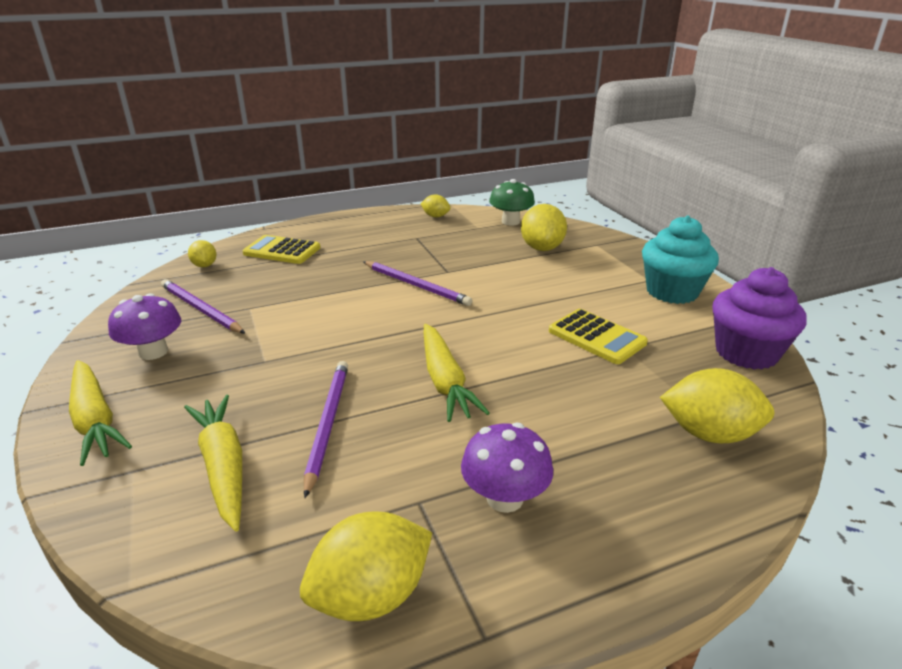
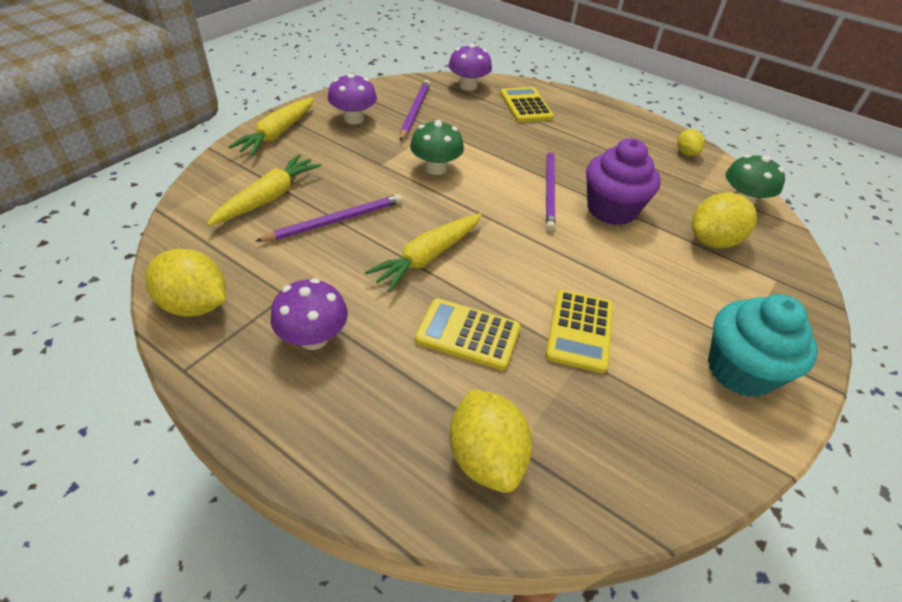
camera: 55 degrees right, 15 degrees up
(205, 265) = (468, 86): yellow lemon -> purple mushroom
(315, 330) = (436, 168): none -> green mushroom
(565, 394) = (467, 334): none -> yellow calculator
(746, 353) = (670, 467): purple cupcake -> purple cupcake (611, 210)

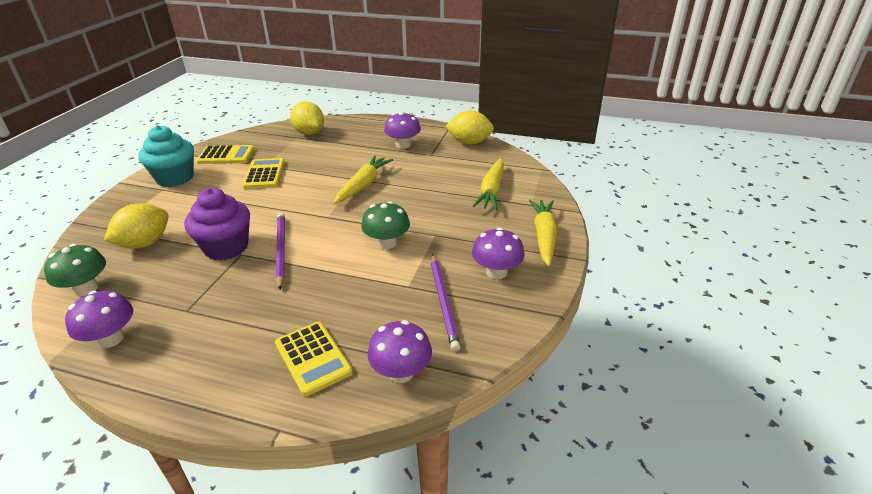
camera: 165 degrees right, 10 degrees down
(336, 221) = (435, 189): purple pencil -> none
(467, 334) = (327, 161): yellow calculator -> yellow calculator (226, 155)
(686, 153) = (111, 338): yellow lemon -> purple mushroom

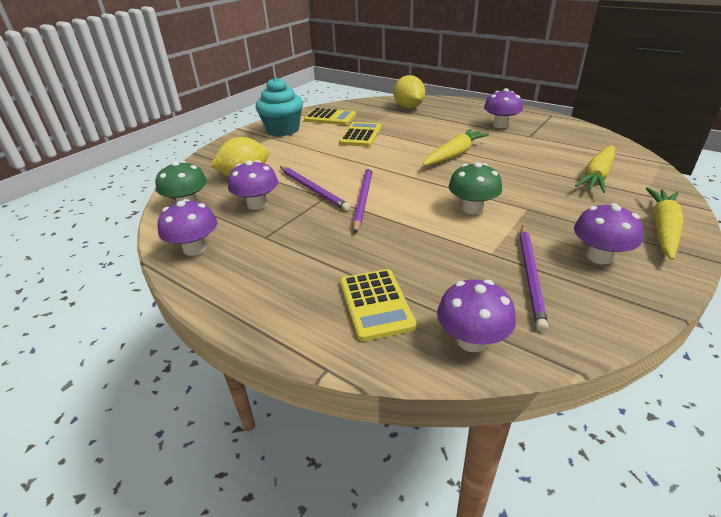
camera: 20 degrees right, 0 degrees up
(168, 275) = (257, 204): none -> purple mushroom
(226, 247) = (313, 189): purple cupcake -> purple pencil
(469, 142) = (574, 130): yellow lemon -> none

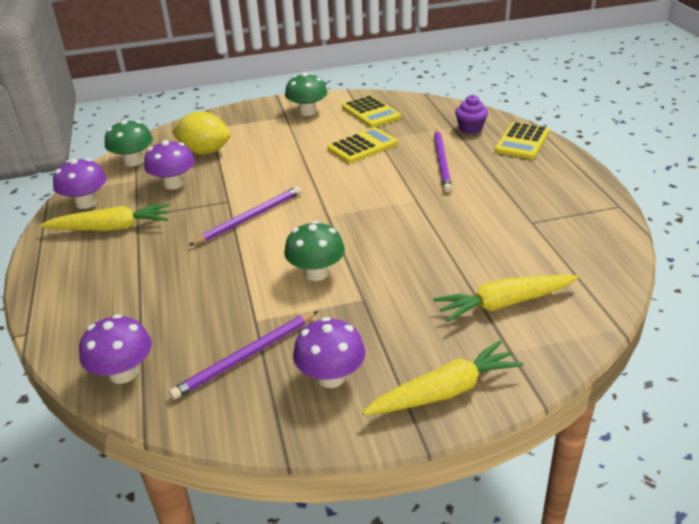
camera: 40 degrees right, 0 degrees up
(283, 130) = (307, 112): turquoise cupcake -> green mushroom
(313, 189) = (231, 189): purple pencil -> purple pencil (442, 162)
(376, 304) = (115, 310): yellow calculator -> yellow calculator (522, 141)
(408, 107) = (470, 128): yellow lemon -> purple cupcake
(454, 154) = (408, 208): yellow carrot -> yellow carrot (111, 228)
(500, 125) = (526, 194): purple mushroom -> none

